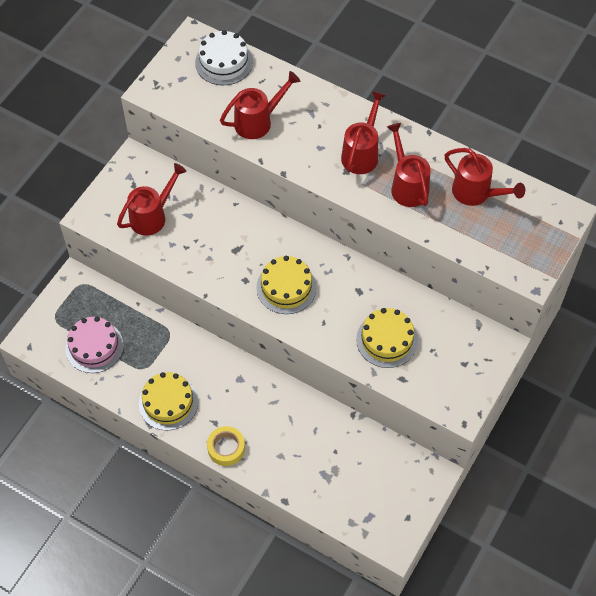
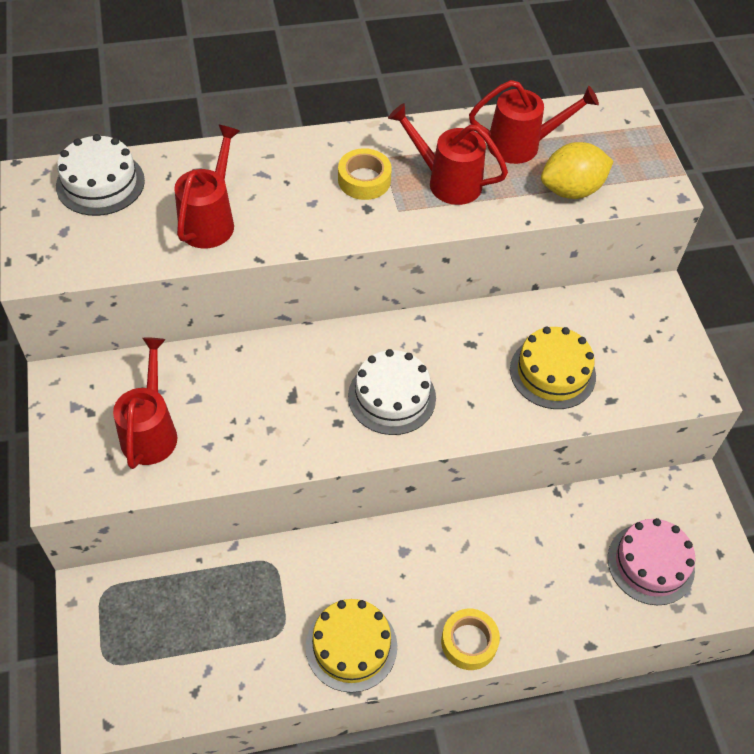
camera: 45 degrees left, 5 degrees down
(94, 347) = (194, 654): pink cake -> pink cake (650, 564)
(286, 287) = (392, 397): yellow cake -> white cake
(362, 153) = (364, 180): red watering can -> yellow tape
(474, 240) = (571, 190): none -> yellow lemon

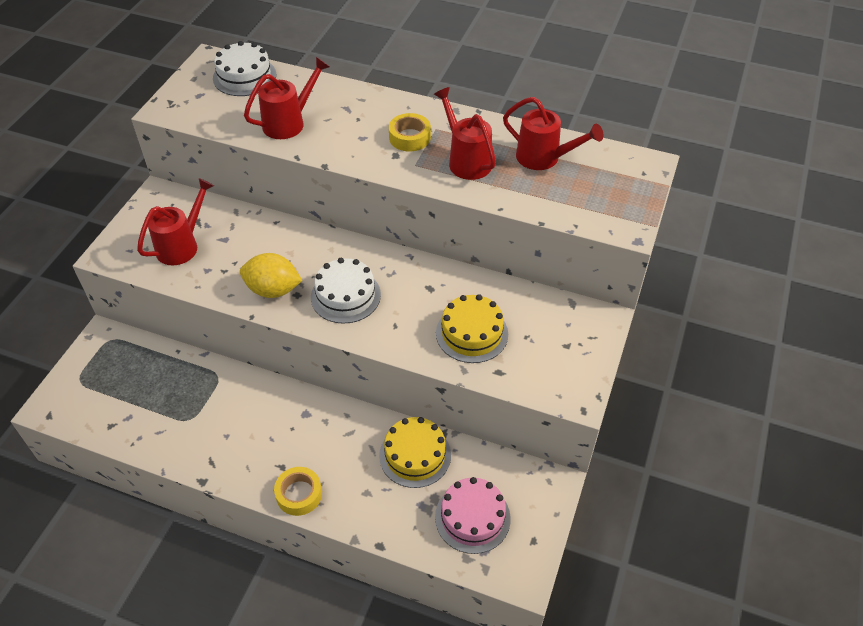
camera: 35 degrees right, 5 degrees down
(351, 646) = (223, 453): yellow cake -> yellow cake (415, 455)
(571, 190) = (553, 201): yellow lemon -> yellow lemon (273, 290)

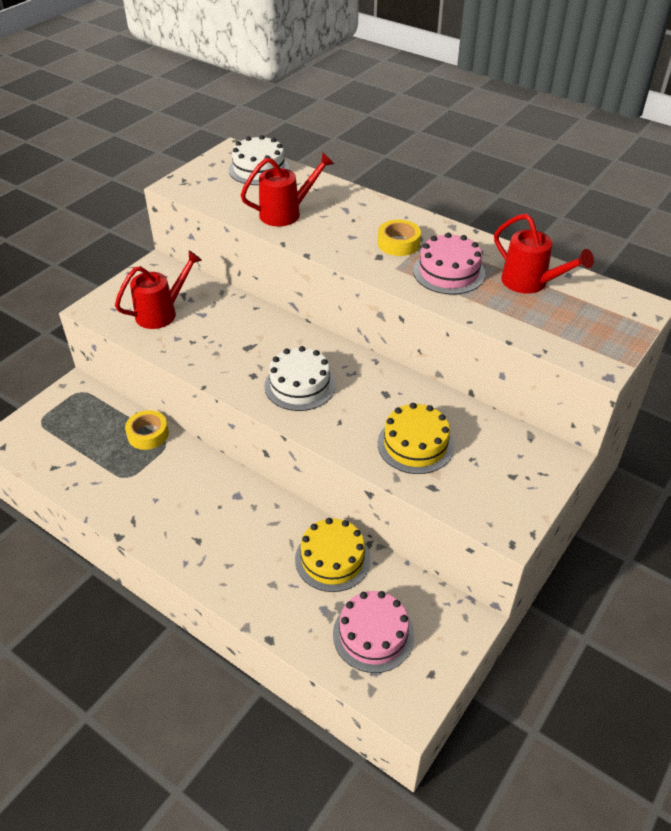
camera: 15 degrees right, 5 degrees down
(273, 290) = (232, 367): yellow lemon -> none
(299, 494) = (206, 570): yellow tape -> yellow tape (148, 434)
(466, 160) = (449, 272): red watering can -> pink cake

